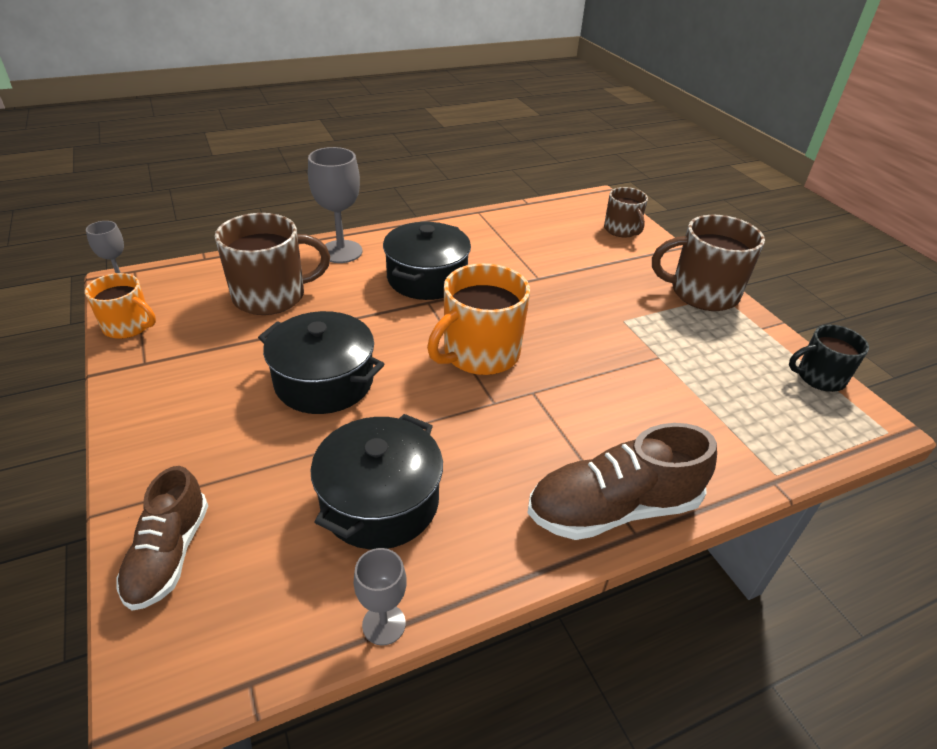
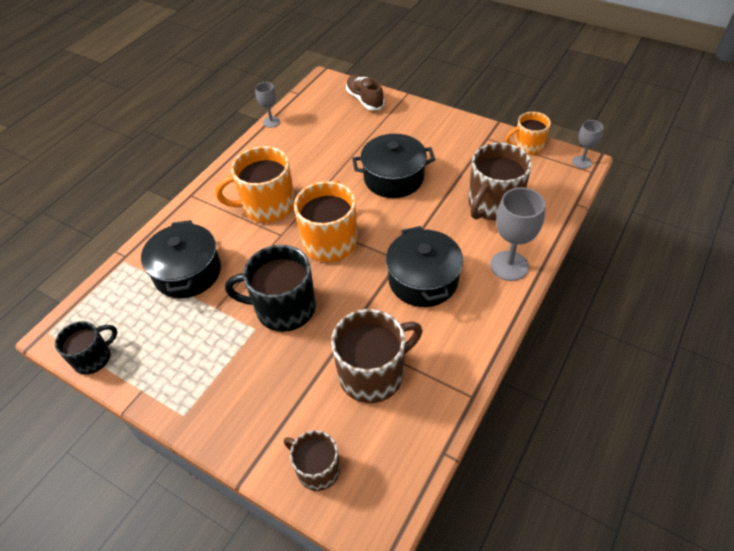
camera: 150 degrees right, 10 degrees up
(380, 501) = (309, 149): black pot -> black pot (188, 272)
(523, 440) = (267, 206): none -> orange mug
(582, 321) = (284, 308): none -> black mug
(613, 508) = (205, 199): brown shoe -> none
(702, 293) = (202, 407): brown mug -> brown mug (373, 374)

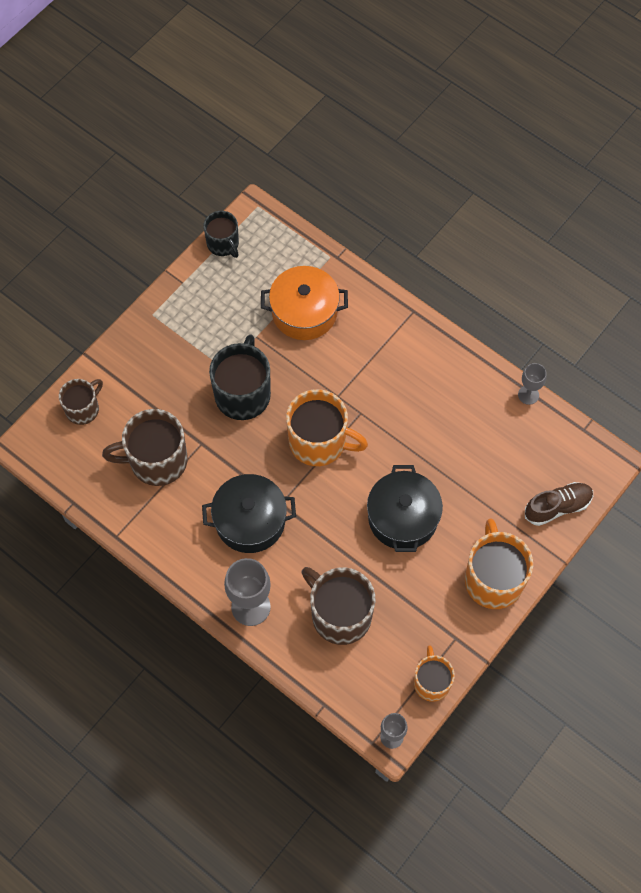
camera: 95 degrees right, 15 degrees up
(188, 272) = (304, 312): black pot -> orange pot
(267, 206) = (382, 385): orange mug -> orange mug (493, 579)
(373, 374) = (156, 461): brown mug -> brown mug turned 105 degrees clockwise

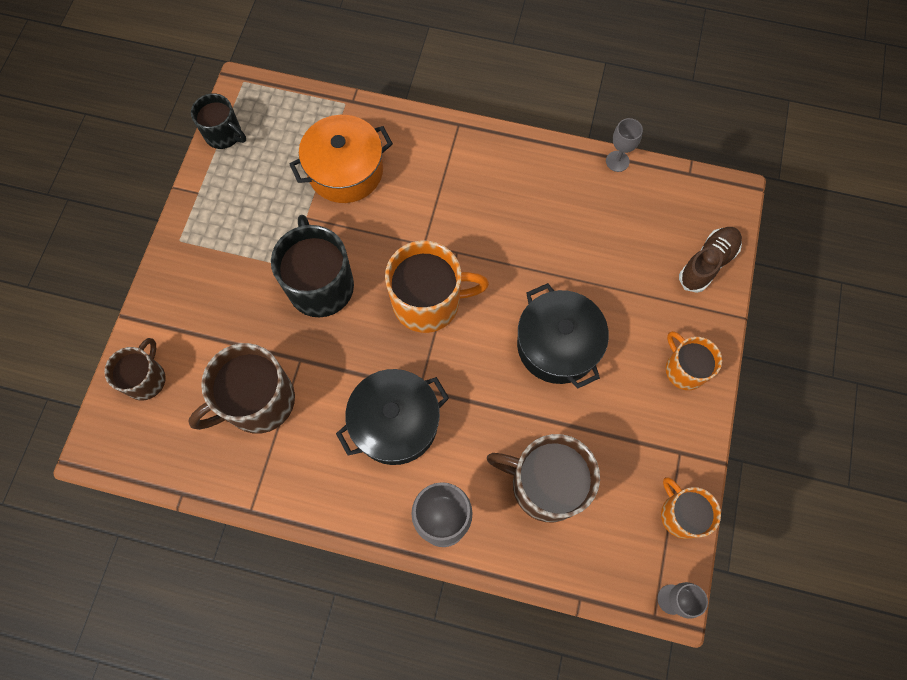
camera: 25 degrees left, 5 degrees up
(493, 579) = (684, 369): orange mug -> orange mug, size x0.60

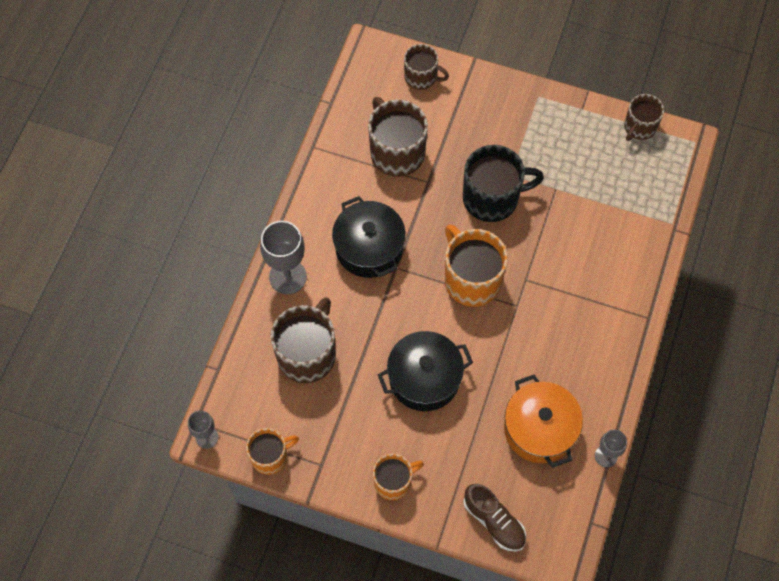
camera: 95 degrees right, 5 degrees down
(224, 134) = (639, 127): black mug -> brown mug
(345, 171) = (600, 221): orange pot -> orange pot (539, 429)
(428, 302) = (471, 279): orange mug -> orange mug turned 150 degrees clockwise

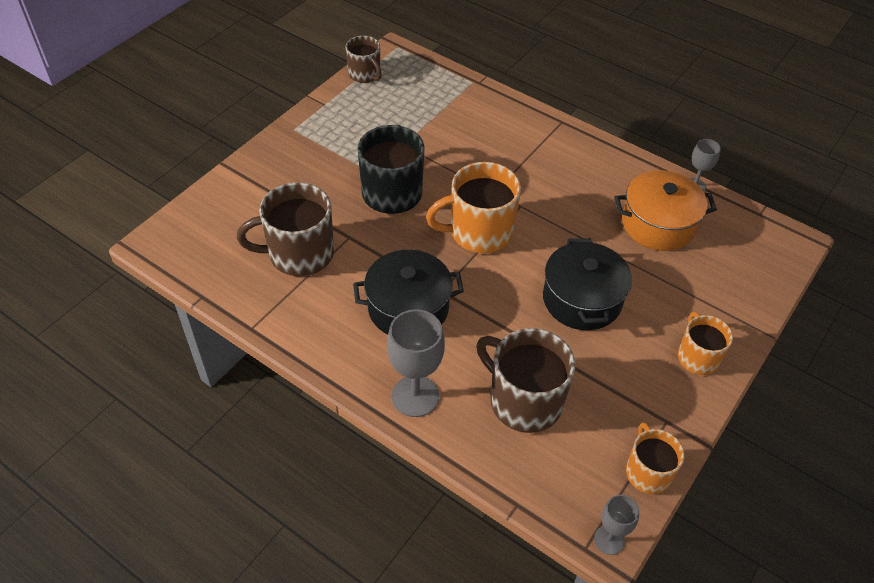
camera: 75 degrees left, 15 degrees down
(421, 77) = (217, 209): brown mug -> none
(494, 521) = (751, 284): brown shoe -> none

